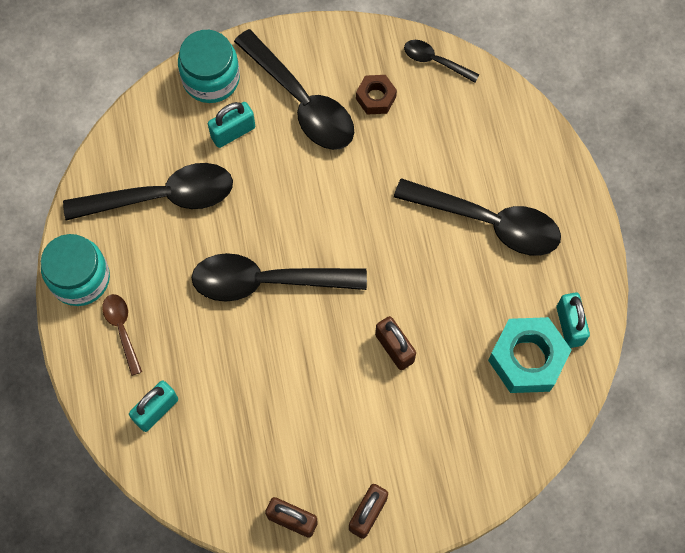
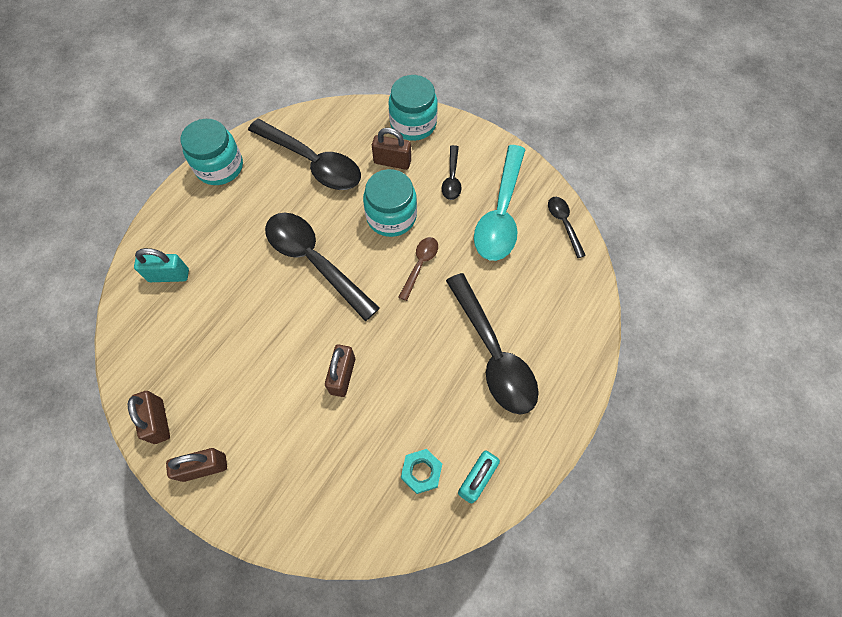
camera: 45 degrees right, 5 degrees down
(122, 329) = (207, 213): brown spoon -> brown spoon (420, 265)
(233, 132) = (392, 162): turquoise padlock -> brown padlock
(288, 183) = (391, 216): none -> turquoise jar
(302, 102) = (452, 178): black spoon -> black spoon, size x0.49
(376, 98) = (500, 214): brown nut -> turquoise spoon
(527, 359) = (421, 472): turquoise nut -> turquoise nut, size x0.55

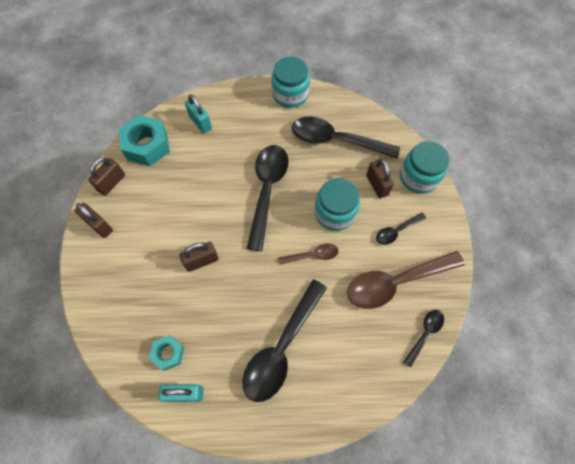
camera: 55 degrees right, 0 degrees up
(145, 351) = (147, 146): none -> turquoise nut
(313, 163) = (336, 140): black spoon -> black spoon turned 105 degrees clockwise
(500, 214) = (395, 282): turquoise spoon -> brown spoon

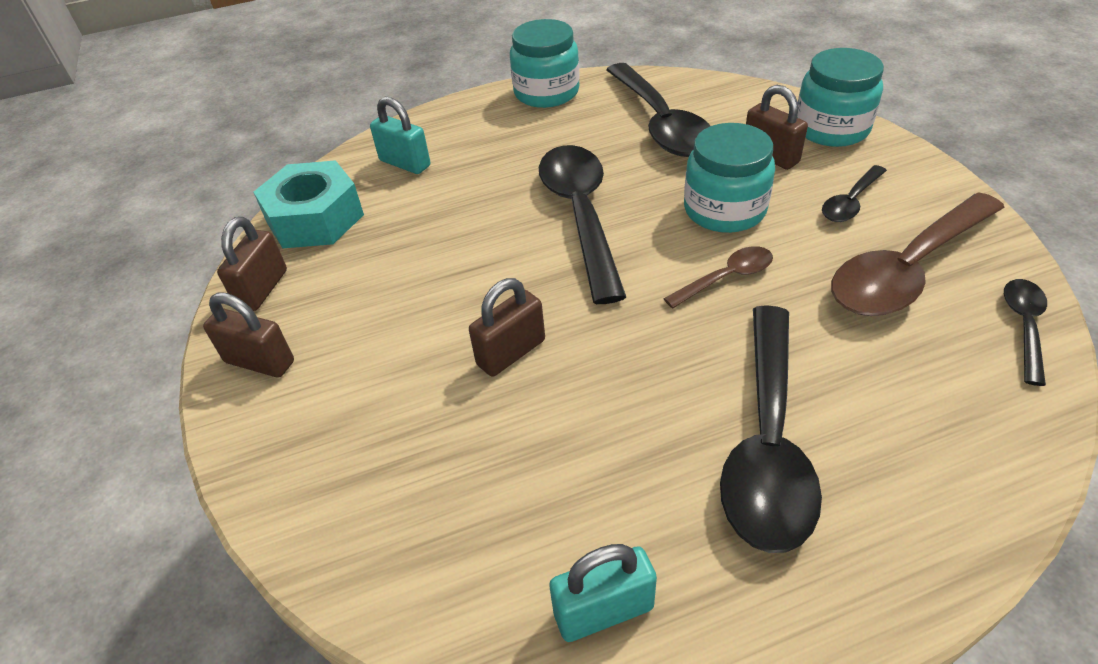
camera: 15 degrees left, 20 degrees down
(168, 353) = (521, 541): turquoise nut -> none
(336, 140) = (660, 123): black spoon -> black spoon turned 105 degrees counterclockwise

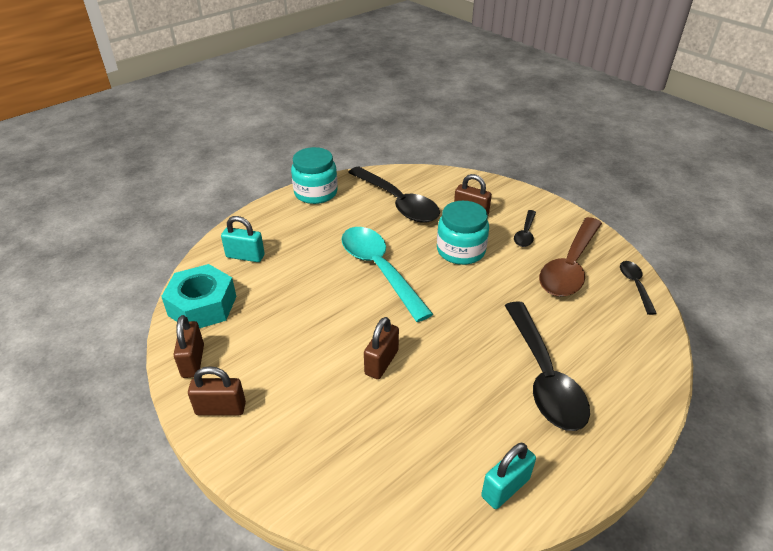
camera: 25 degrees left, 5 degrees down
(580, 215) = (379, 269): black spoon -> turquoise spoon
(726, 278) = (481, 290): brown spoon -> none
(831, 129) = (496, 191): turquoise jar -> none

